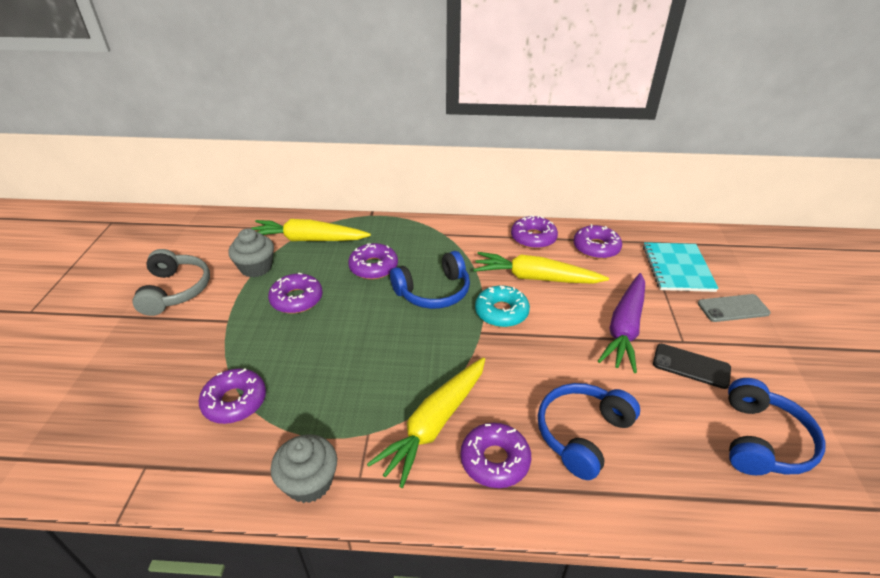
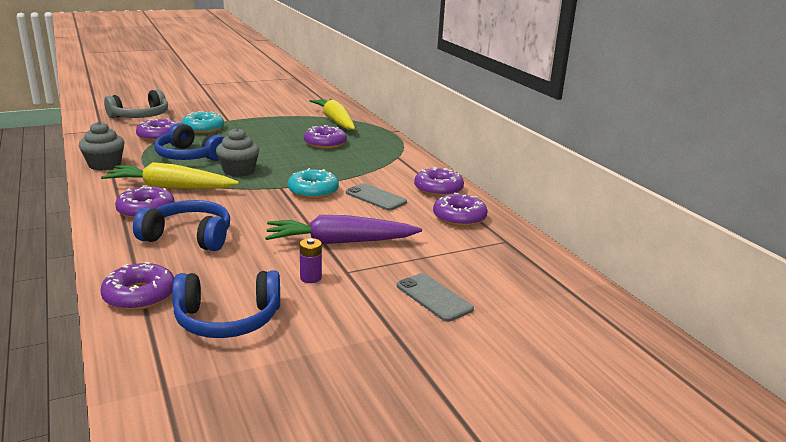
camera: 60 degrees right, 15 degrees down
(175, 290) = (245, 104): grey headphones -> grey headphones (140, 116)
(240, 351) = (203, 128): none -> turquoise donut
(256, 267) = (288, 115): grey cupcake -> grey cupcake (239, 171)
(297, 299) = (265, 131): purple donut -> purple donut (139, 295)
(433, 292) = (315, 165): blue headphones -> blue headphones (189, 156)
(535, 278) = (375, 197): yellow carrot -> grey phone
(677, 268) = (475, 261): turquoise notebook -> none
(691, 366) = (310, 278): black phone -> purple battery

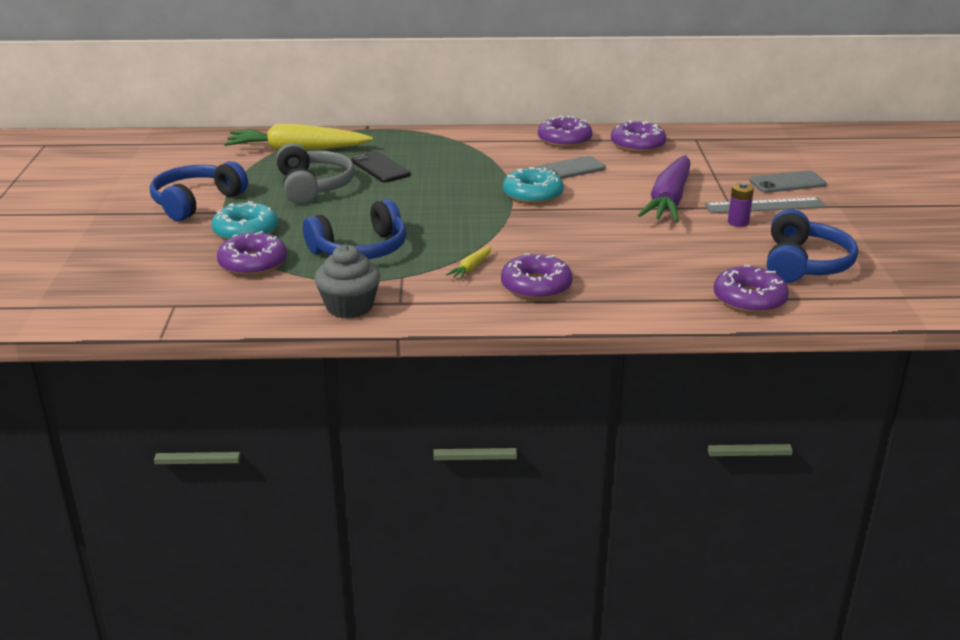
camera: 65 degrees left, 5 degrees up
(140, 116) = (131, 272): grey headphones -> grey headphones (313, 186)
(170, 188) = (471, 268): yellow carrot -> yellow carrot, size x0.42
(189, 237) = (624, 267): blue headphones -> blue headphones (196, 202)
(239, 171) = (440, 225): grey cupcake -> none
(325, 143) = (380, 168): purple donut -> black phone
(361, 289) = (765, 206): none -> grey ruler

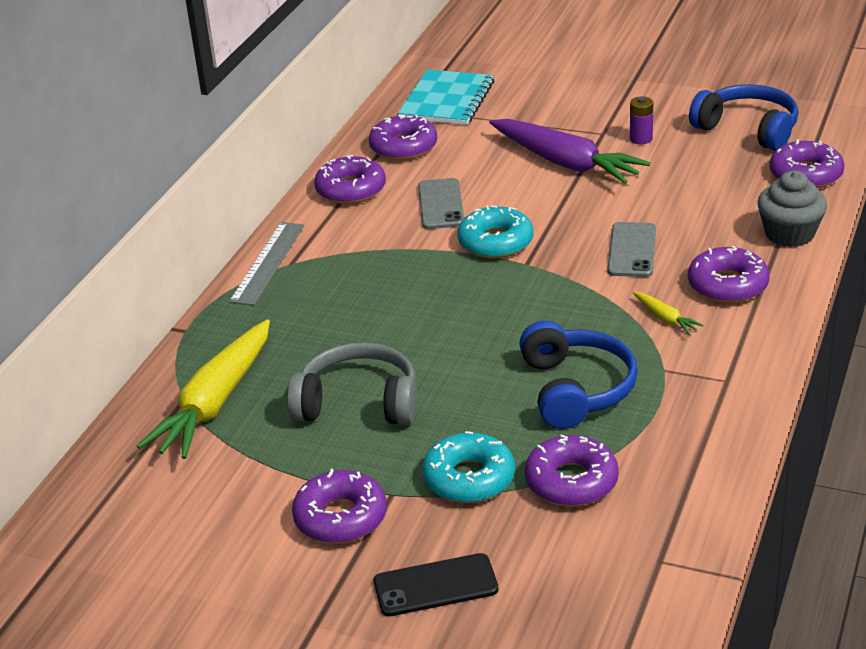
camera: 65 degrees left, 5 degrees up
(196, 202) = (340, 517): blue headphones -> purple donut
(349, 307) = (722, 418): grey cupcake -> grey cupcake (789, 234)
(380, 168) = (335, 339): black phone -> black phone (435, 586)
(721, 146) = (447, 100): none -> turquoise notebook
(765, 206) = (612, 115): grey ruler -> grey ruler (268, 263)
(787, 183) = (565, 90): grey phone -> grey phone (632, 250)

